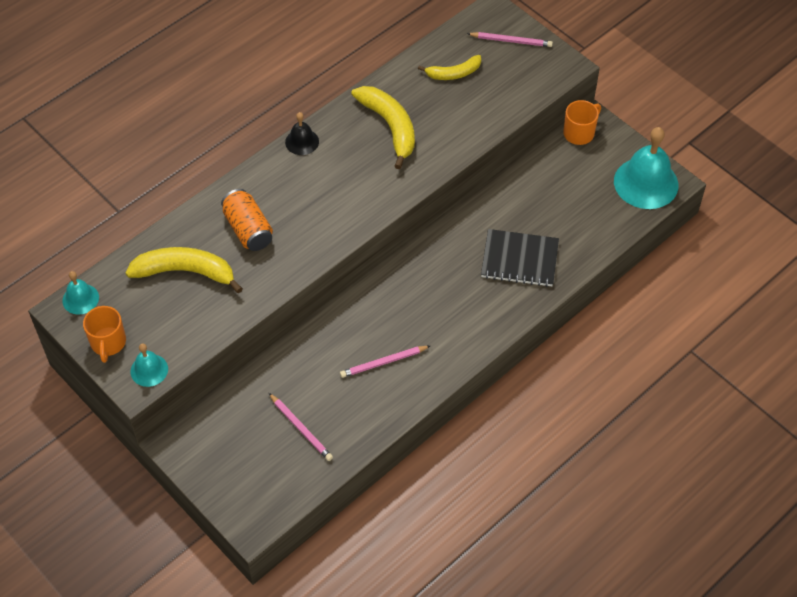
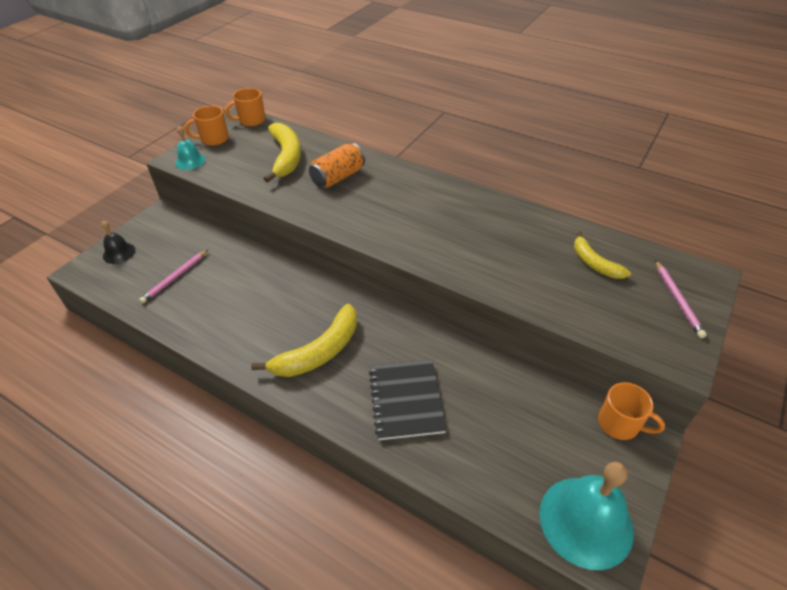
camera: 75 degrees right, 10 degrees down
(80, 299) = (251, 120): turquoise bell -> orange mug
(302, 142) = (446, 185): black bell -> black bell (119, 253)
(384, 363) = (250, 316): pink pencil -> none
(390, 127) = (494, 233): yellow banana -> yellow banana (319, 352)

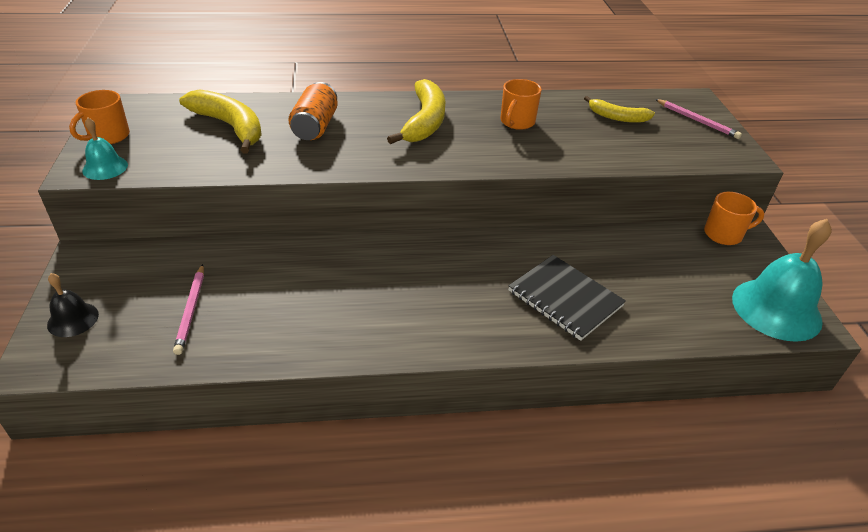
camera: 40 degrees left, 5 degrees down
(251, 120) = (135, 104): orange mug -> orange mug (517, 122)
(319, 352) = (443, 300): yellow banana -> yellow banana (425, 121)

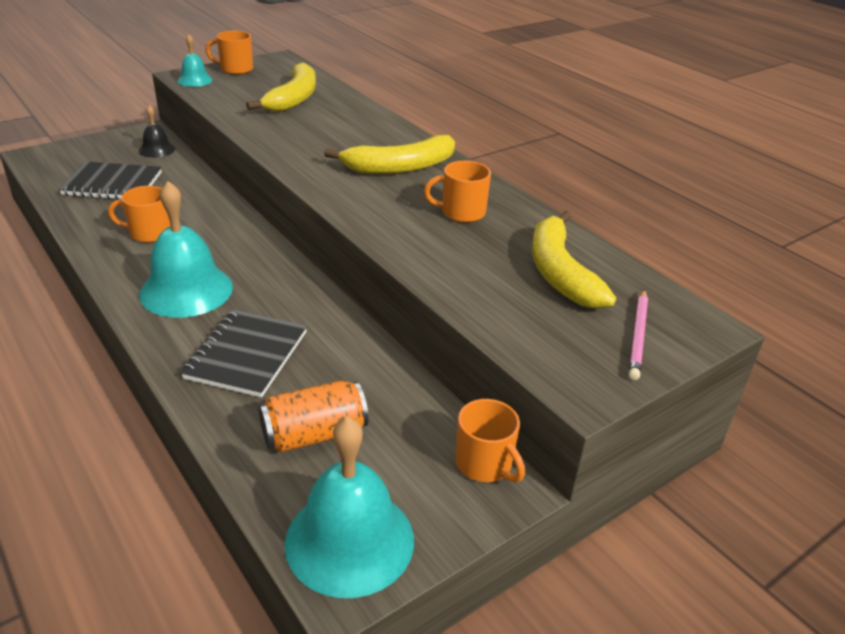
camera: 60 degrees right, 5 degrees down
(73, 319) = (80, 151): black bell -> black bell (157, 150)
(191, 310) = (113, 184): pink pencil -> black notebook
(315, 126) = (331, 126): orange can -> orange can (314, 434)
(326, 307) = (149, 233): none -> orange mug
(449, 308) = (186, 290): none -> turquoise bell
(617, 117) = (560, 272): yellow banana -> yellow banana, size x1.64

